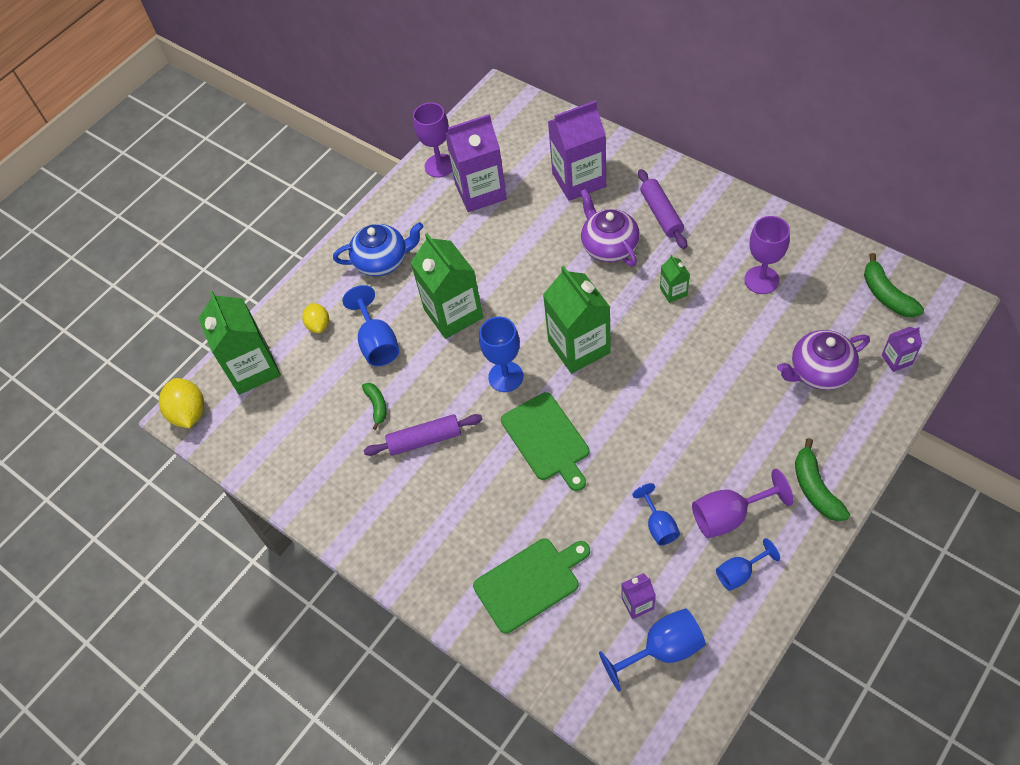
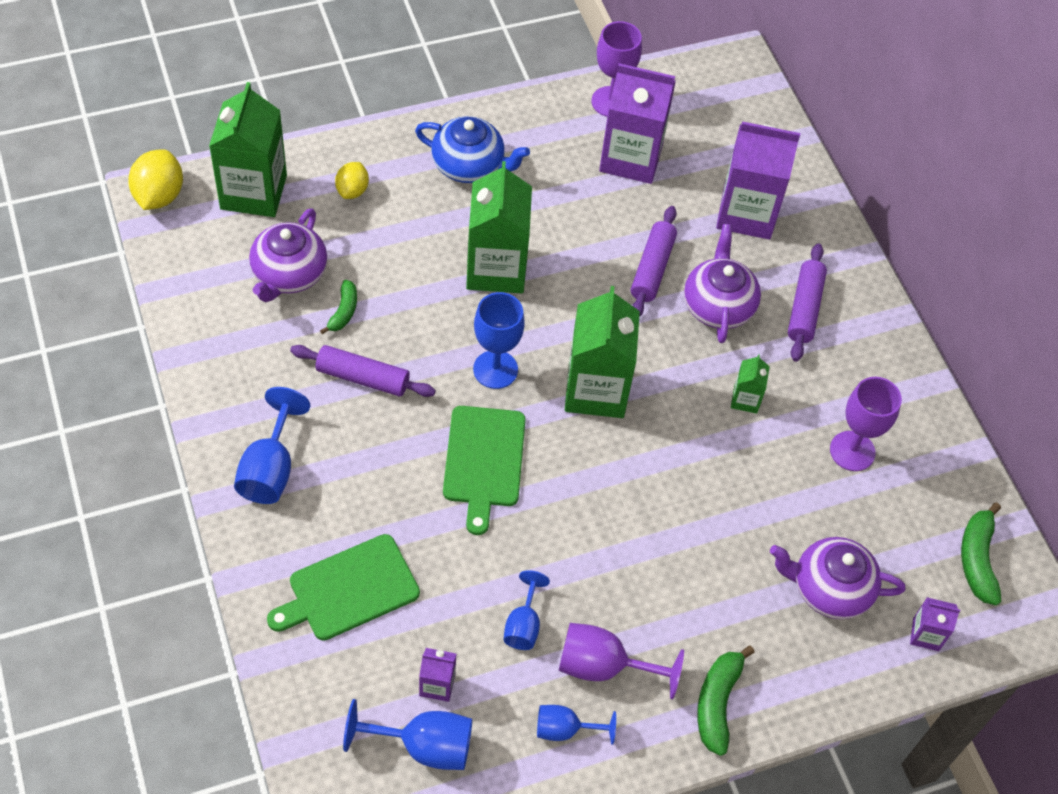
camera: 20 degrees right, 0 degrees up
(320, 406) = (289, 274): none -> purple teapot
(377, 343) = (395, 247): blue goblet -> blue goblet (270, 469)
(530, 583) = (349, 589): green cutting board -> green cutting board turned 150 degrees clockwise
(550, 250) = (652, 268): none -> purple rolling pin

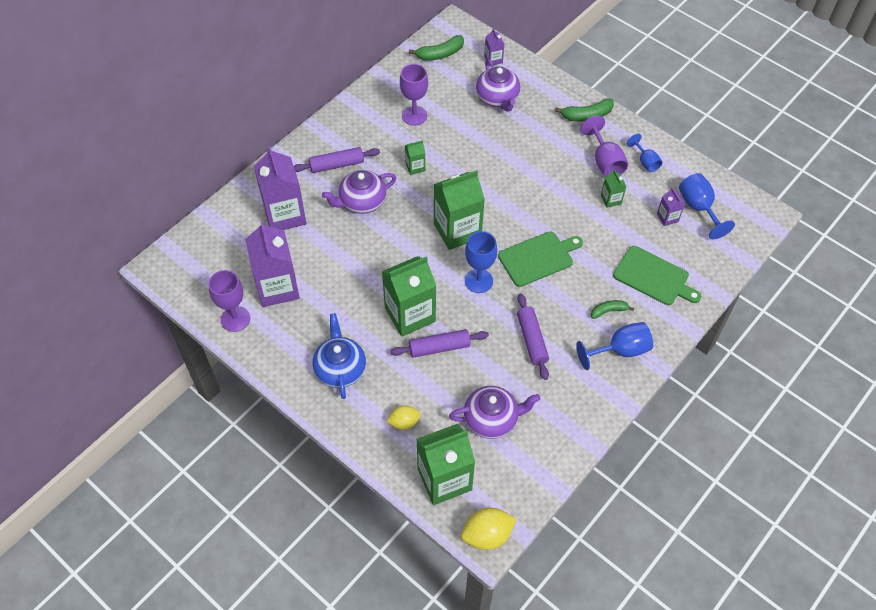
camera: 115 degrees left, 0 degrees up
(343, 312) = (496, 374): green banana -> green banana (609, 311)
(523, 625) = (611, 199): blue goblet -> green carton
(652, 268) = (356, 241): purple rolling pin -> purple rolling pin (439, 347)

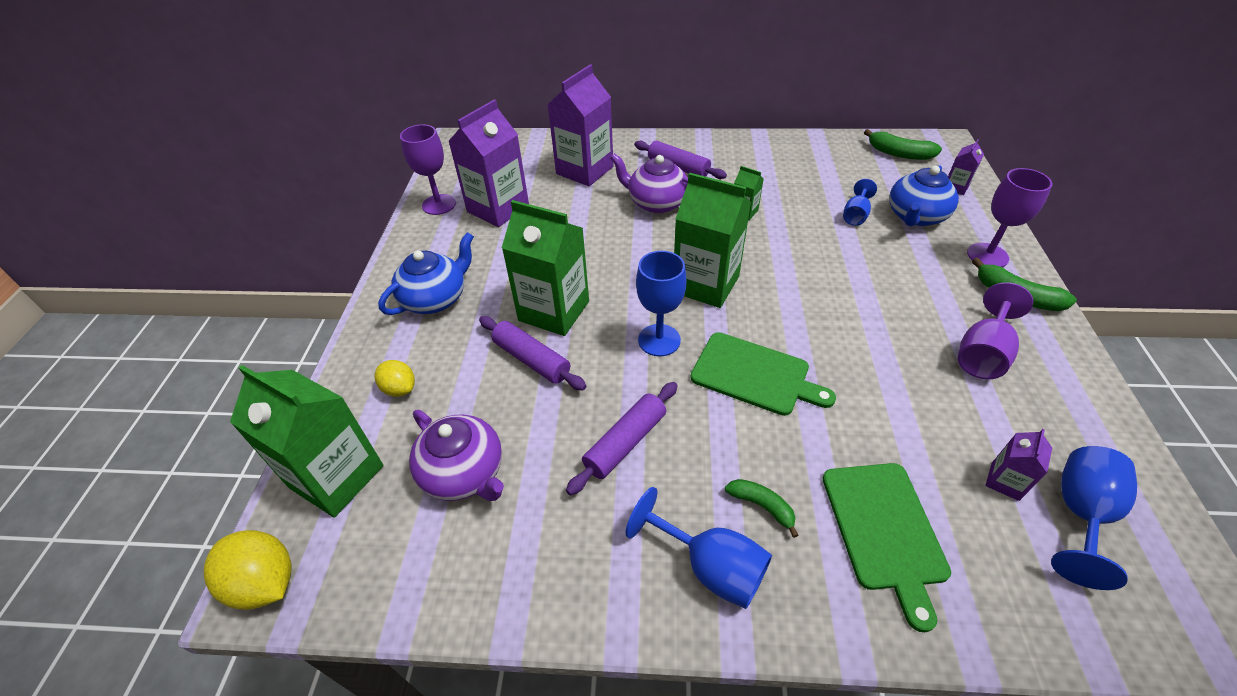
camera: 55 degrees right, 10 degrees down
(414, 115) = (803, 178): purple goblet -> purple goblet (987, 256)
(497, 98) = (915, 217): purple teapot -> blue teapot
(611, 199) = (937, 395): green carton -> none
(645, 162) = (1049, 396): blue goblet -> blue goblet (855, 215)

